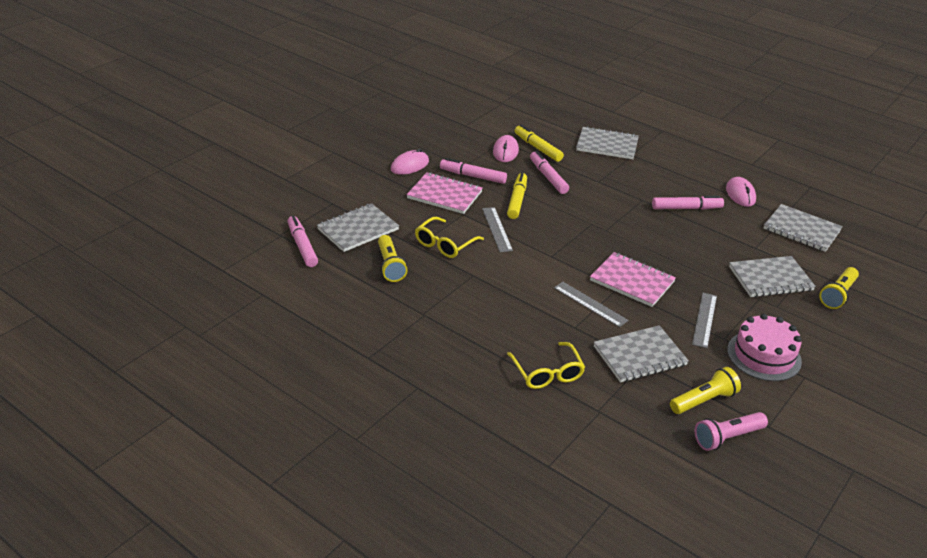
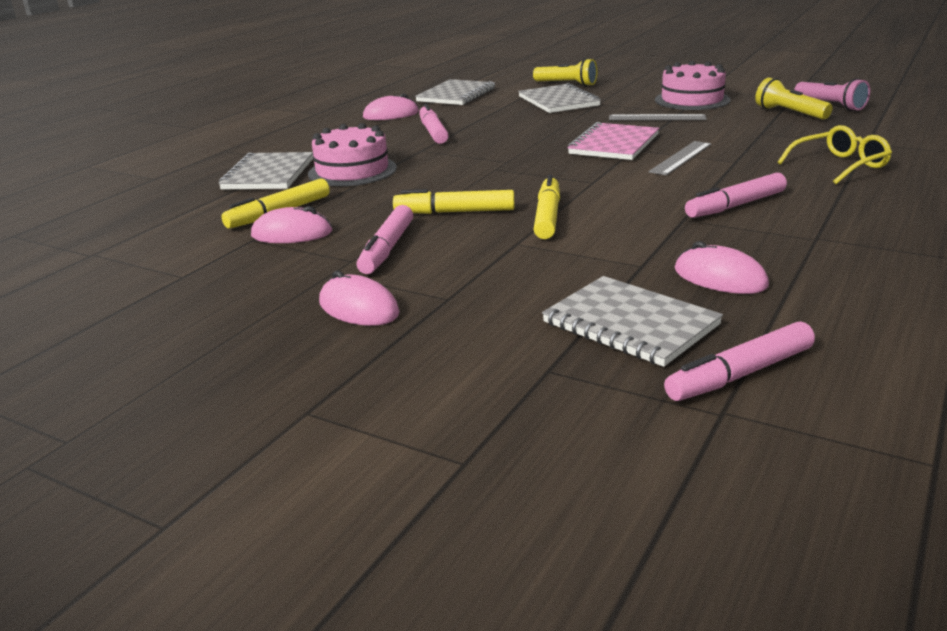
camera: 95 degrees left, 10 degrees down
(390, 266) = (720, 278): yellow flashlight -> pink mouse
(444, 195) = (462, 263): pink notebook -> none
(445, 244) = (618, 245): yellow glasses -> none
(497, 229) = (547, 216): grey ruler -> yellow marker
(548, 177) = (375, 199): pink marker -> pink marker (735, 206)
(604, 172) = (352, 171): none -> pink cake
(639, 356) = (752, 135): grey notebook -> none

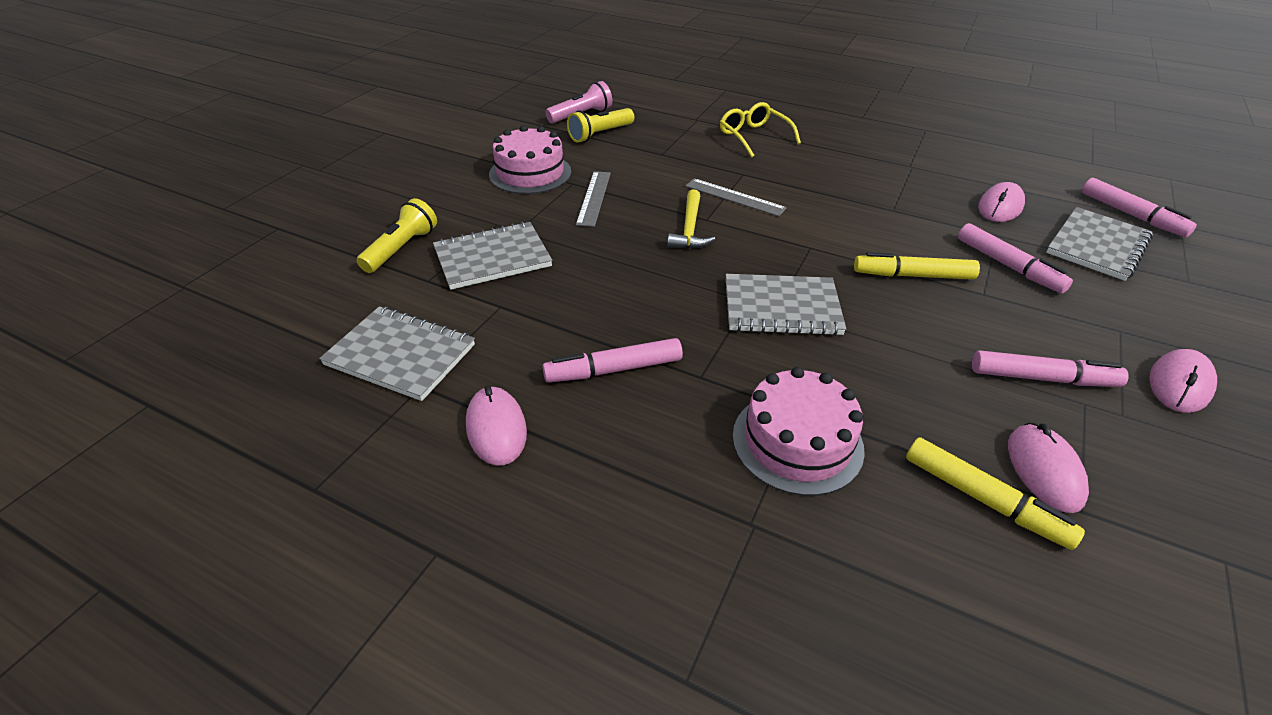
camera: 95 degrees left, 15 degrees up
(268, 174) = (826, 553): grey notebook -> grey notebook (781, 307)
(454, 212) = (922, 335): yellow marker -> none
(614, 144) = (689, 229): pink notebook -> yellow hammer
(735, 206) = (856, 186): pink marker -> pink marker (1008, 266)

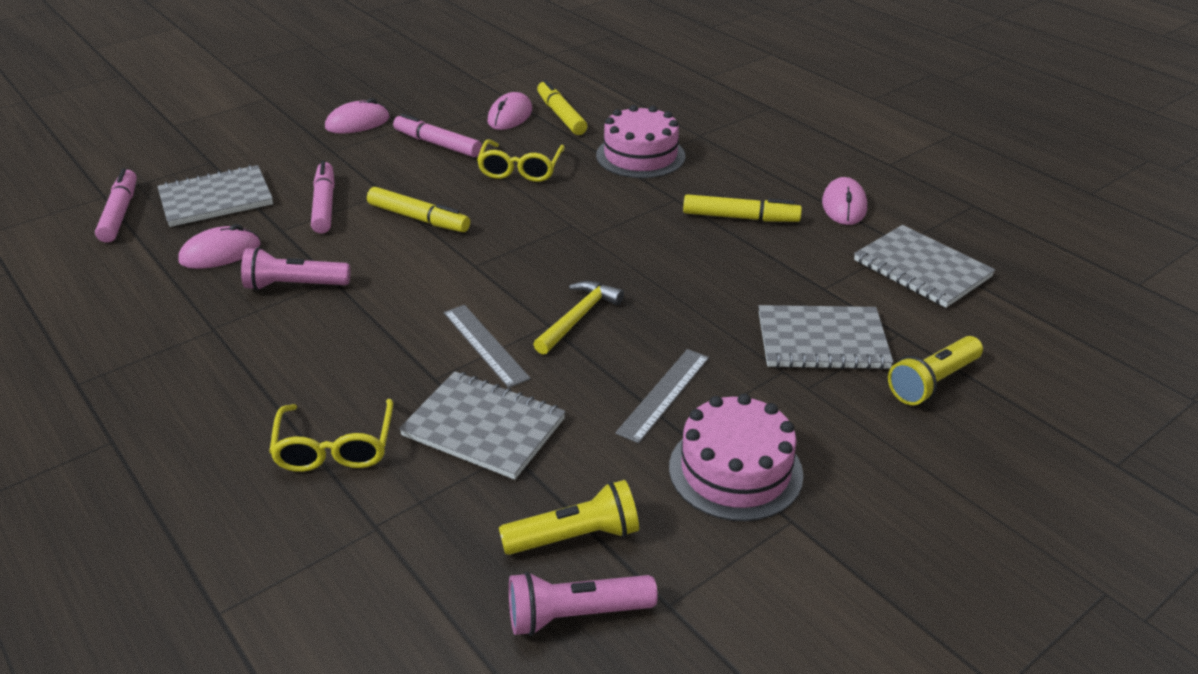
camera: 155 degrees left, 5 degrees down
(614, 370) = (740, 217): pink marker -> yellow marker
(781, 307) = (565, 224): grey notebook -> grey notebook (483, 427)
(905, 367) = (520, 169): none -> yellow glasses
(910, 200) = (294, 285): none -> pink flashlight

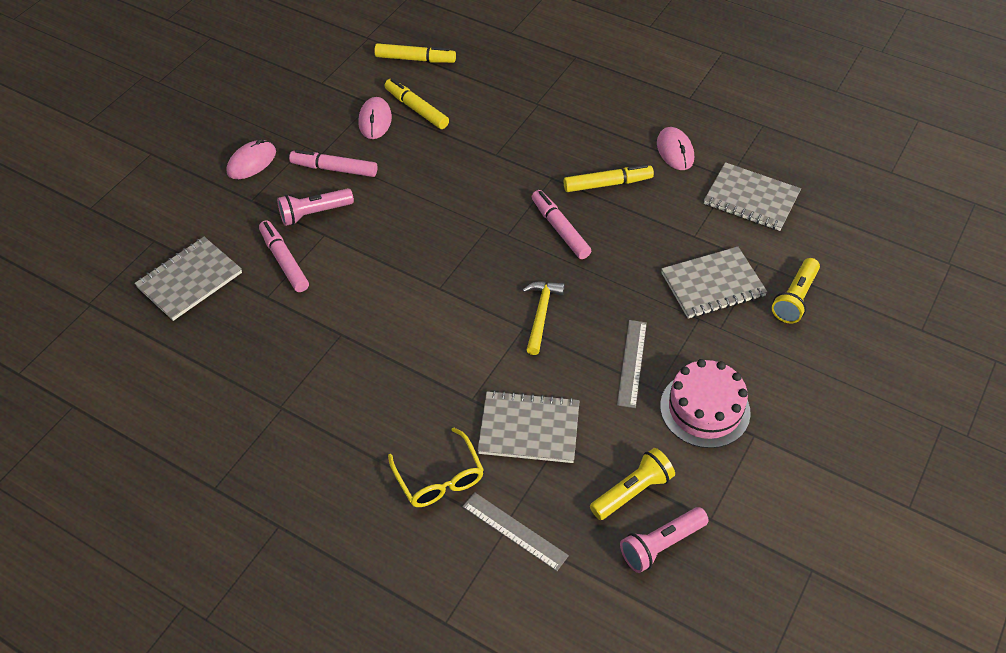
camera: 20 degrees left, 15 degrees up
(120, 213) = (119, 318): pink marker -> pink marker (560, 229)
(220, 253) = (234, 334): pink mouse -> none
(294, 285) = (315, 348): pink flashlight -> pink flashlight (314, 213)
(419, 218) = (368, 253): yellow marker -> yellow marker (415, 59)
(485, 345) = (489, 359): grey ruler -> grey ruler (514, 531)
(520, 169) = (418, 179): yellow glasses -> none
(640, 155) = (503, 138): pink cake -> none

